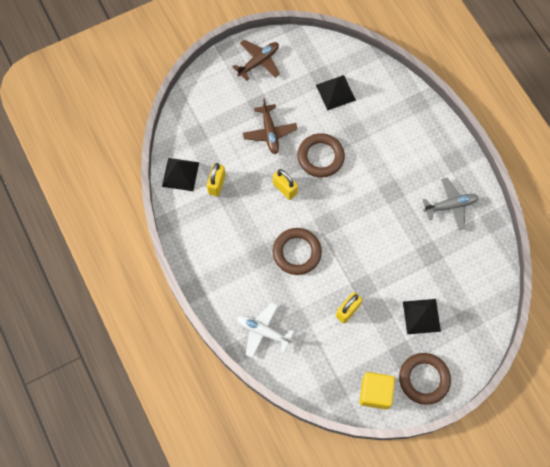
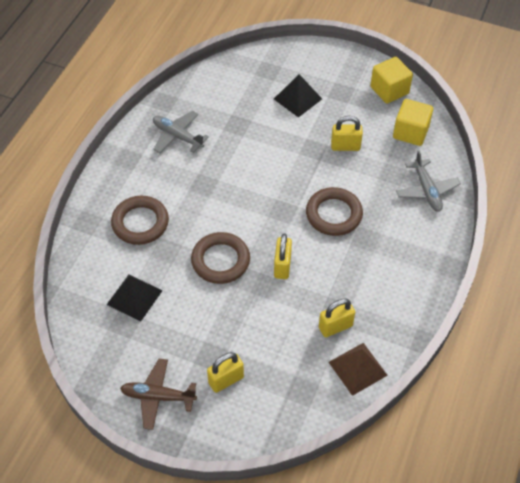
camera: 130 degrees left, 15 degrees down
(180, 174) = (358, 368): black pyramid -> brown pyramid
(237, 101) = (226, 380): none -> yellow padlock
(263, 331) = (426, 190): white plane -> grey plane
(269, 132) = (234, 323): brown plane -> none
(322, 369) = (410, 132): none -> yellow cube
(424, 379) = (346, 69): brown ring -> brown ring (140, 223)

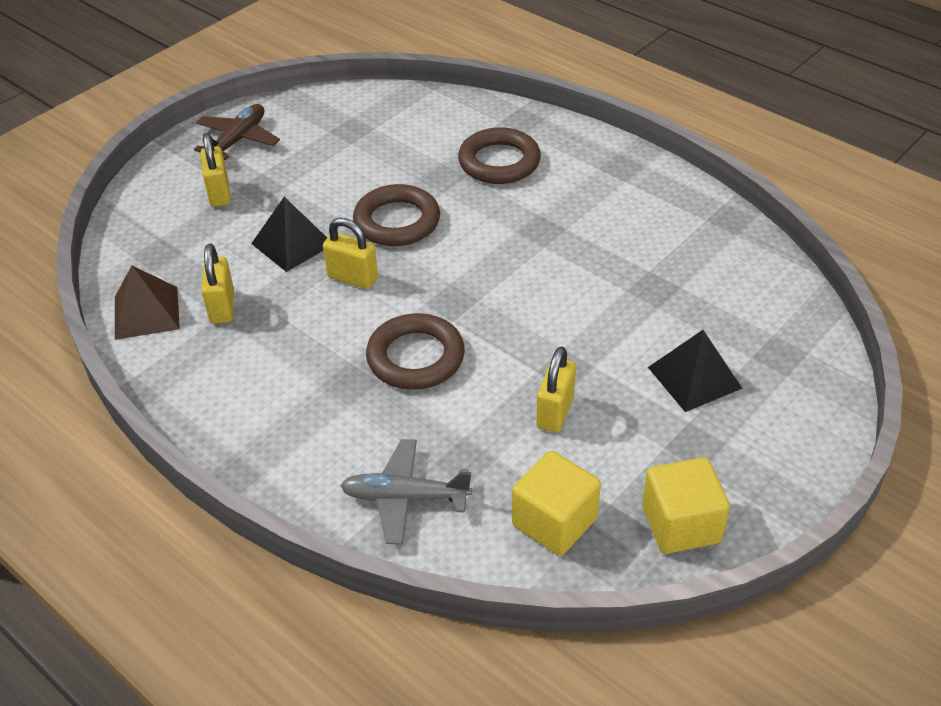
camera: 110 degrees right, 10 degrees down
(134, 297) = (384, 141): black pyramid -> black pyramid (292, 243)
(177, 136) = (649, 220): grey plane -> none

